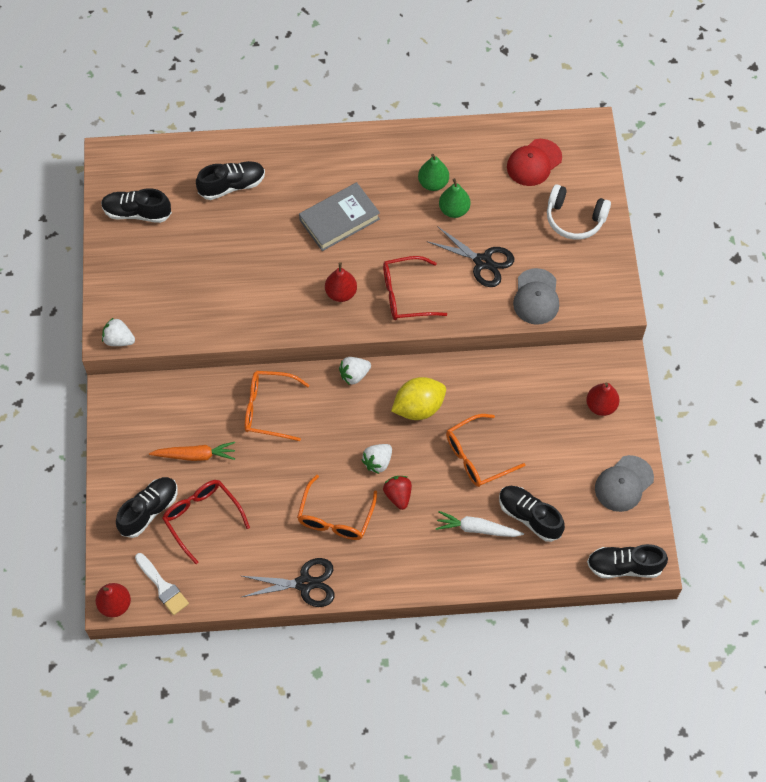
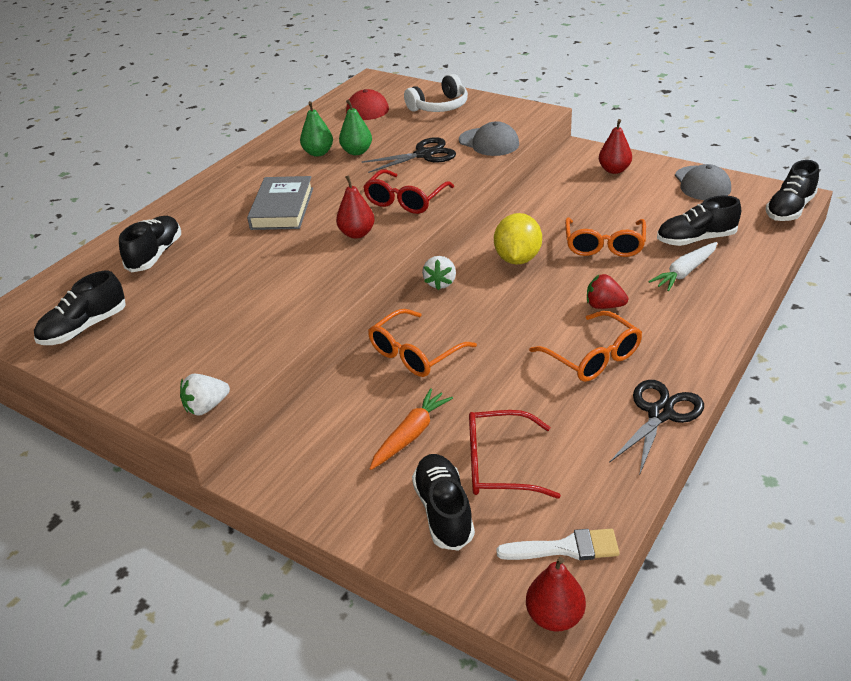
camera: 50 degrees left, 25 degrees down
(377, 462) = (553, 304): white strawberry -> none

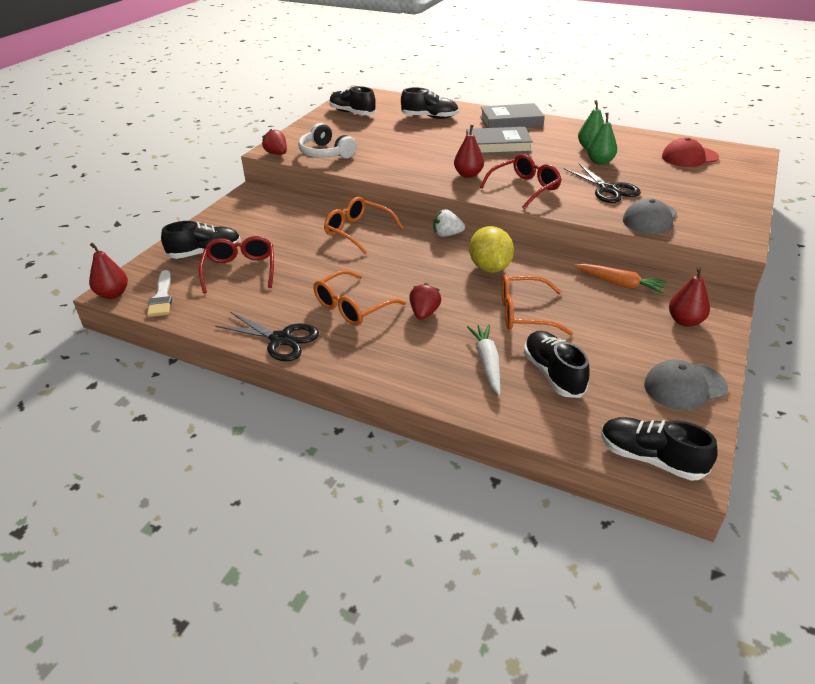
camera: 80 degrees right, 0 degrees up
(206, 407) = (277, 154): white strawberry -> red strawberry
(213, 194) = (511, 121): none -> grey book
(406, 200) = (524, 188): red glasses -> red glasses turned 120 degrees clockwise
(411, 435) = (274, 237): orange carrot -> orange carrot (619, 284)
(439, 106) = (714, 189): white headphones -> white headphones (326, 153)
(517, 259) = (490, 267): yellow lemon -> yellow lemon turned 75 degrees clockwise
(685, 272) = (487, 363): white carrot -> white carrot turned 45 degrees clockwise

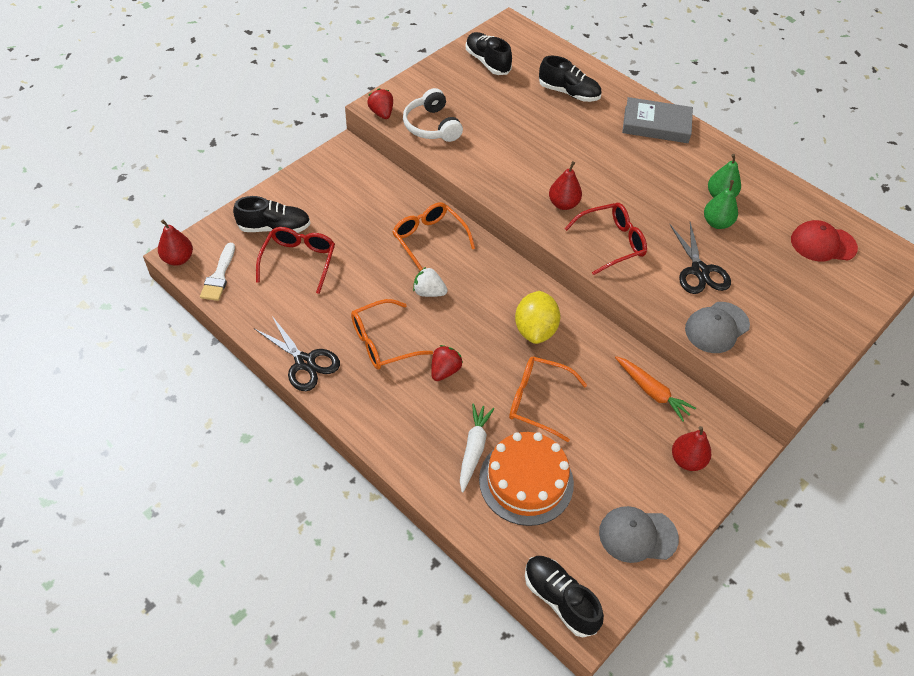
camera: 15 degrees right, 15 degrees up
(447, 234) = (515, 270): white strawberry -> white strawberry (429, 292)
(498, 145) = (619, 164): grey book -> none
(553, 374) = (526, 481): black shoe -> orange cake

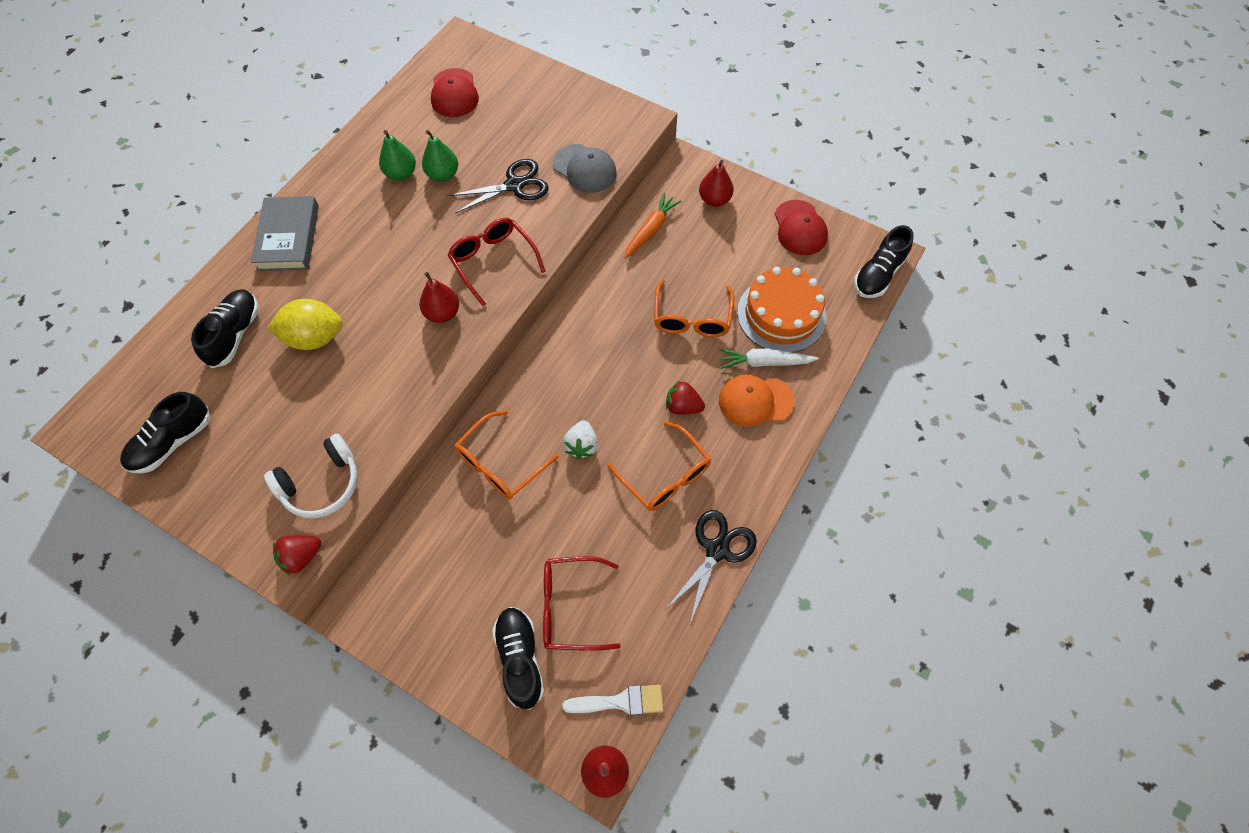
camera: 100 degrees left, 10 degrees up
(434, 429) = (755, 401): none -> orange cap
(535, 330) = (605, 334): yellow lemon -> yellow lemon (314, 337)
(637, 535) = (800, 228): grey cap -> red cap

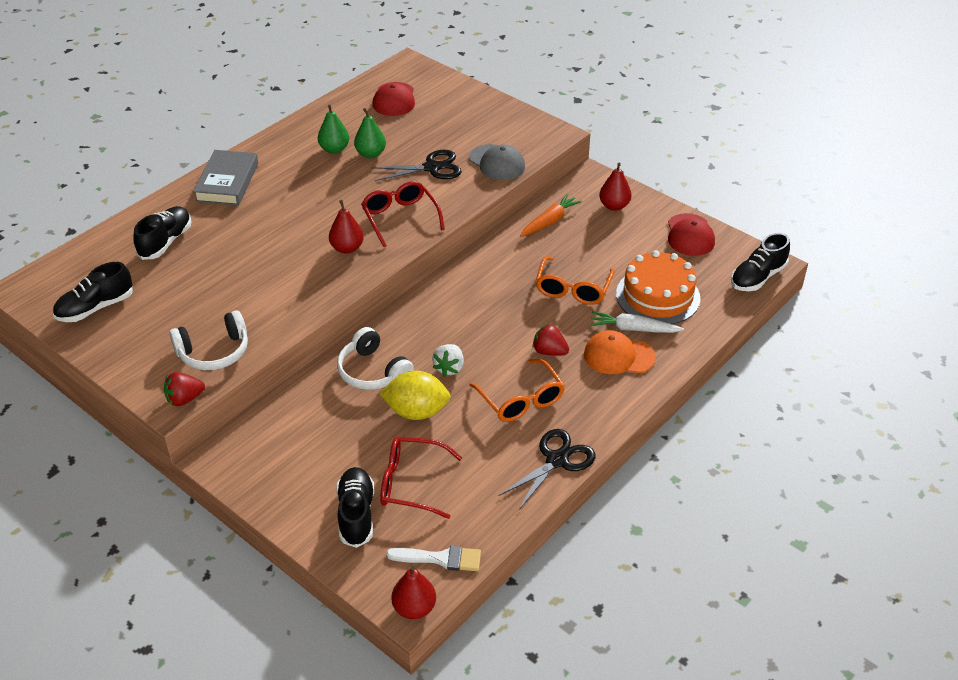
camera: 10 degrees right, 20 degrees down
(314, 337) = (232, 252): yellow lemon -> yellow lemon (416, 411)
(501, 463) = (373, 371): orange glasses -> white headphones

